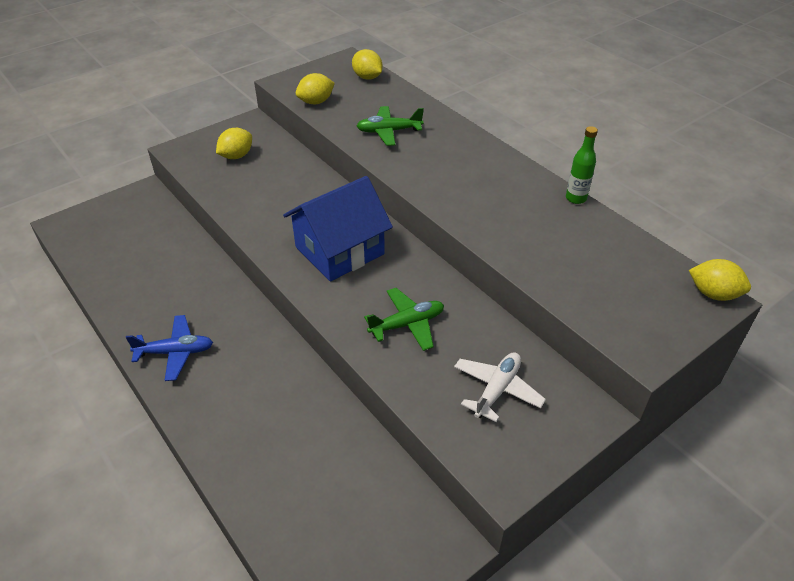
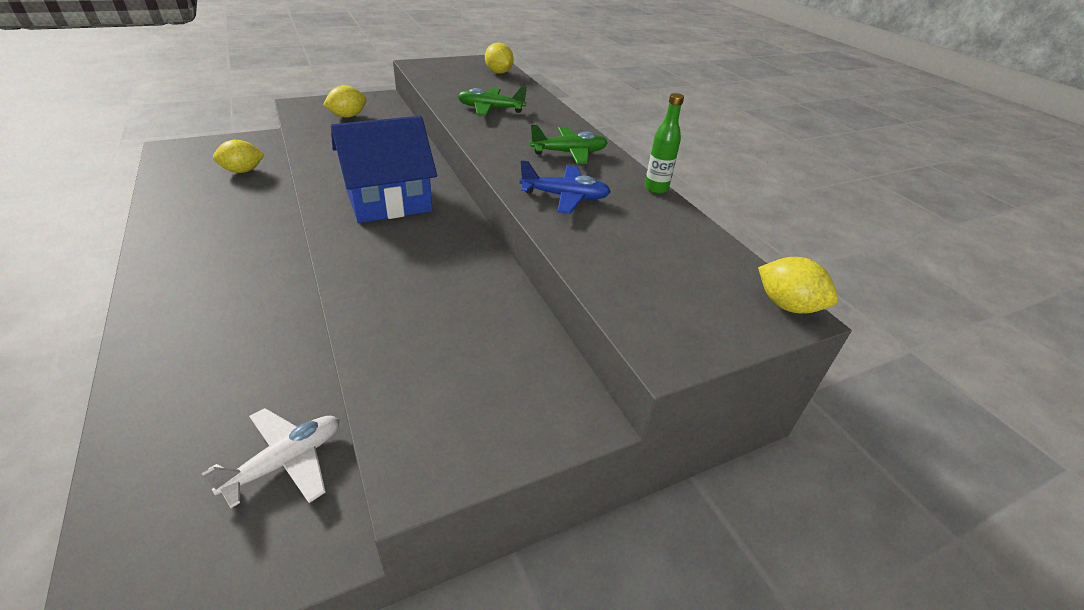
camera: 10 degrees right, 5 degrees down
(175, 352) = (178, 264): blue plane -> blue plane (565, 197)
(316, 102) = (437, 80): yellow lemon -> yellow lemon (243, 171)
(407, 324) = (411, 276): green plane -> green plane (569, 153)
(497, 390) = (472, 363): white plane -> white plane (286, 461)

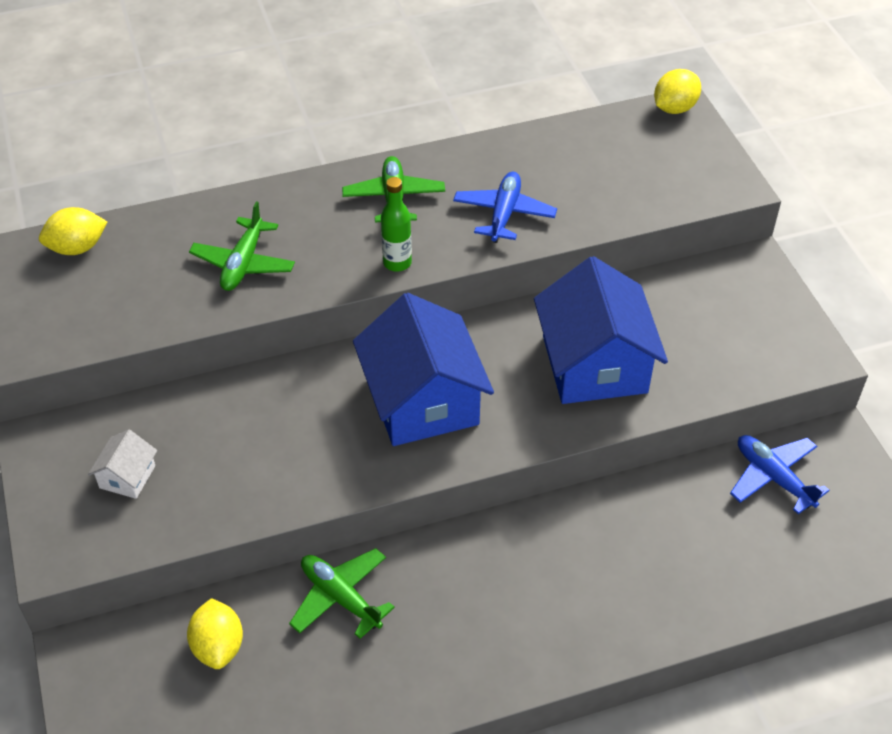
camera: 80 degrees left, 10 degrees up
(257, 206) = (341, 597): none -> green plane
(286, 461) = (773, 477): white plane -> blue plane
(348, 116) = (127, 477): yellow lemon -> white house
(418, 282) = (594, 364): none -> blue house
(656, 188) = (483, 143): green bottle -> green bottle (397, 263)

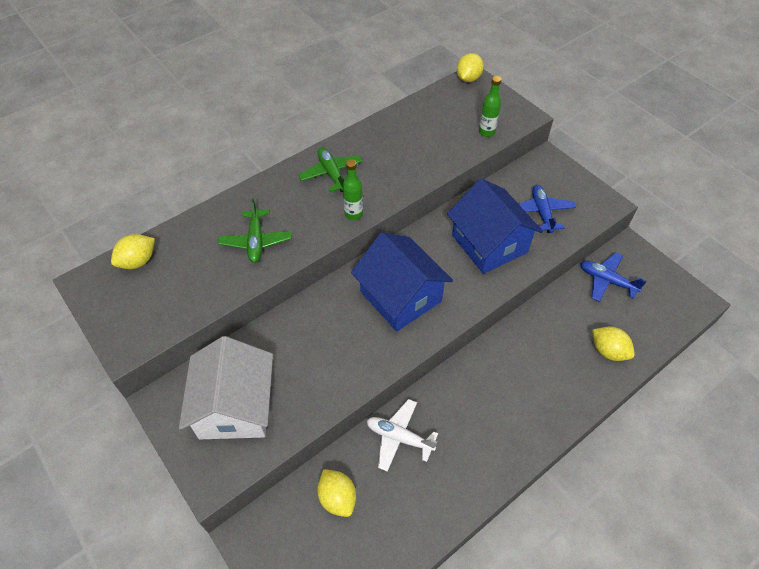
camera: 20 degrees left, 5 degrees up
(127, 477) = (235, 406): white house -> white house, size x2.27
(341, 597) = (399, 437): green plane -> white plane
(504, 214) = (403, 166): blue plane -> blue plane (541, 212)
(660, 196) = (486, 132): none -> green bottle
(719, 579) = (608, 351): none -> yellow lemon

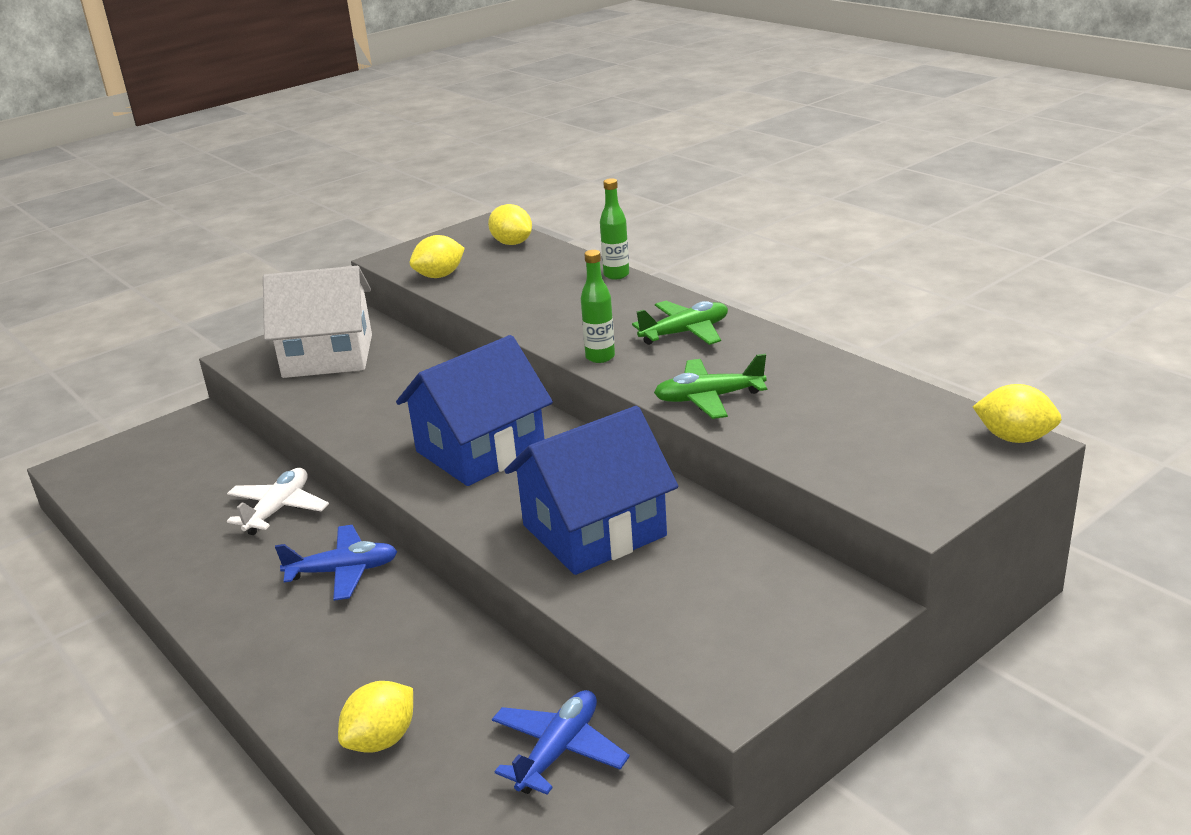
camera: 90 degrees right, 25 degrees down
(256, 241) = (544, 299): green plane -> green plane (709, 398)
(337, 498) = (213, 470): yellow lemon -> yellow lemon (439, 276)
(486, 132) = (843, 465): green bottle -> green bottle (616, 275)
(541, 212) = (684, 594): blue plane -> blue plane (343, 571)

